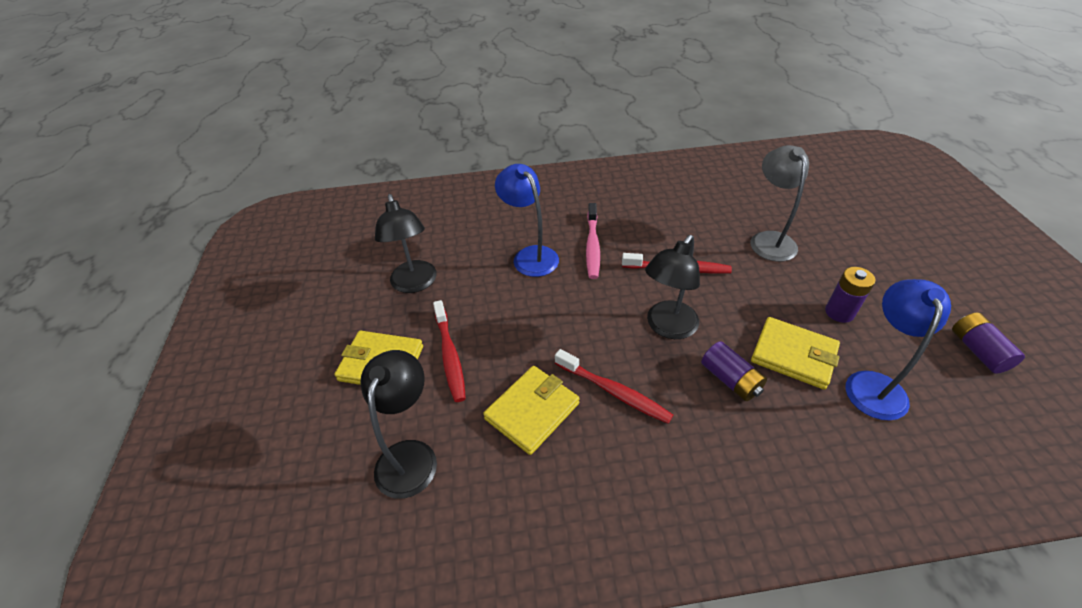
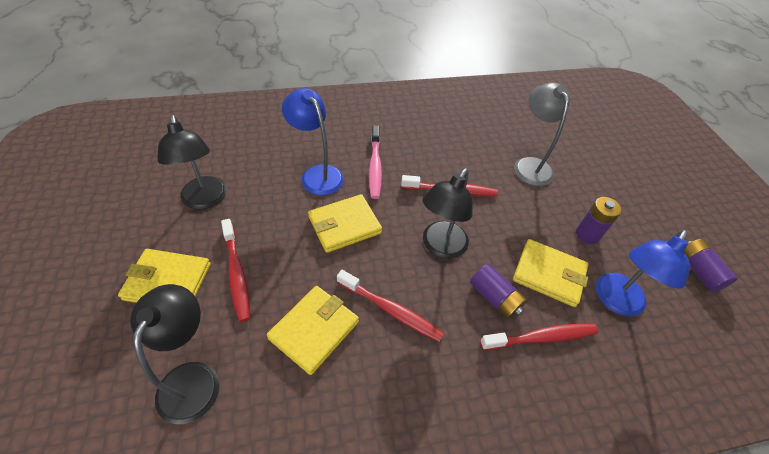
camera: 10 degrees left, 5 degrees up
(561, 306) = (344, 225): none -> yellow wallet
(785, 421) = (541, 337): none -> red toothbrush
(874, 384) = (615, 302): blue lamp -> blue lamp turned 150 degrees counterclockwise

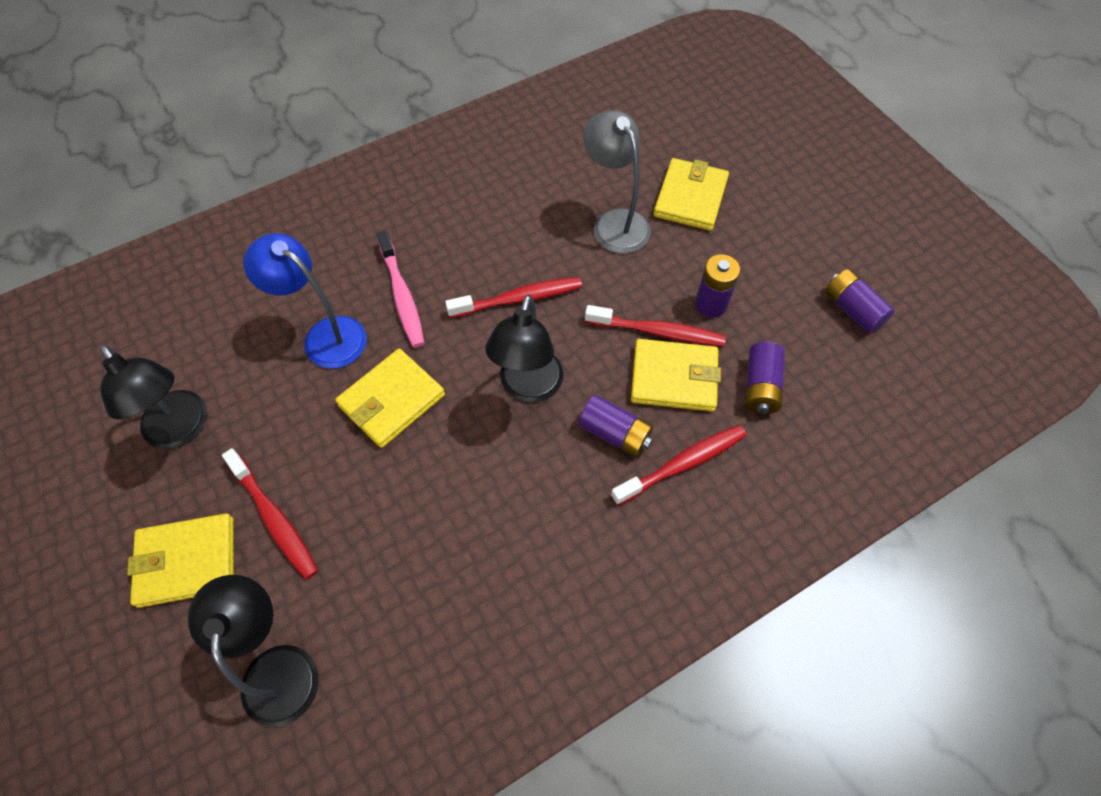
camera: 15 degrees left, 10 degrees up
(314, 330) = (405, 555): yellow wallet -> yellow wallet (690, 198)
(390, 310) = (491, 495): red toothbrush -> red toothbrush (657, 332)
(615, 302) = (760, 386): blue lamp -> purple battery

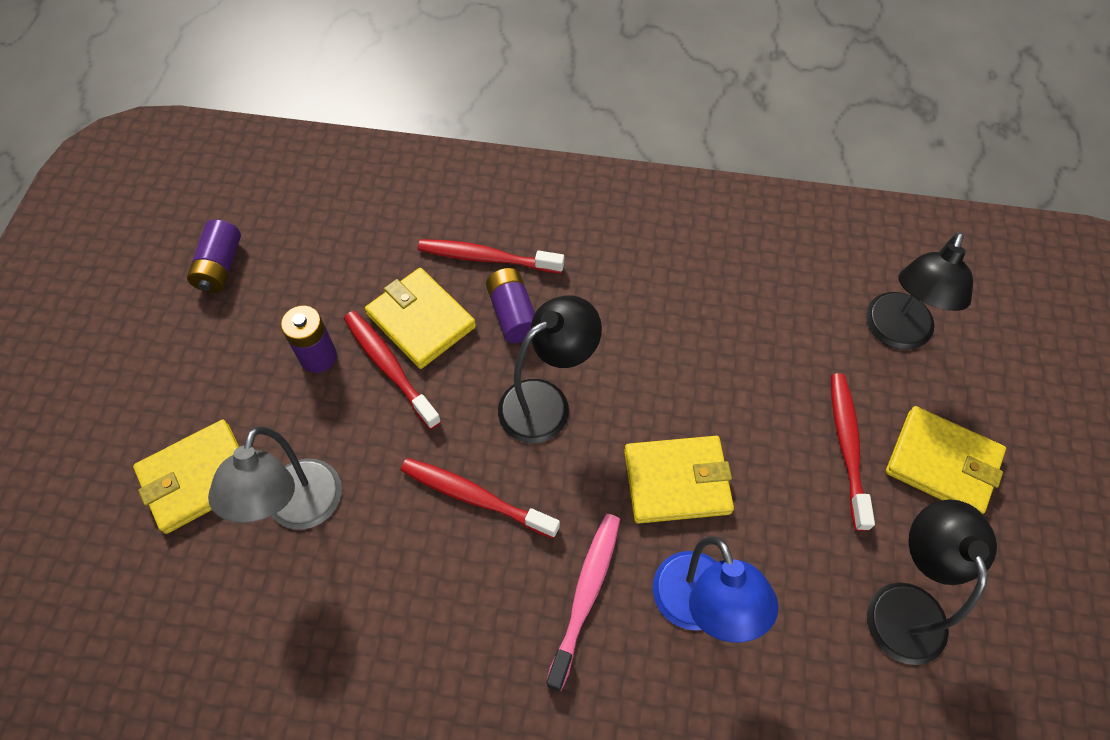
camera: 140 degrees left, 0 degrees up
(760, 386) = (365, 266): purple battery -> none

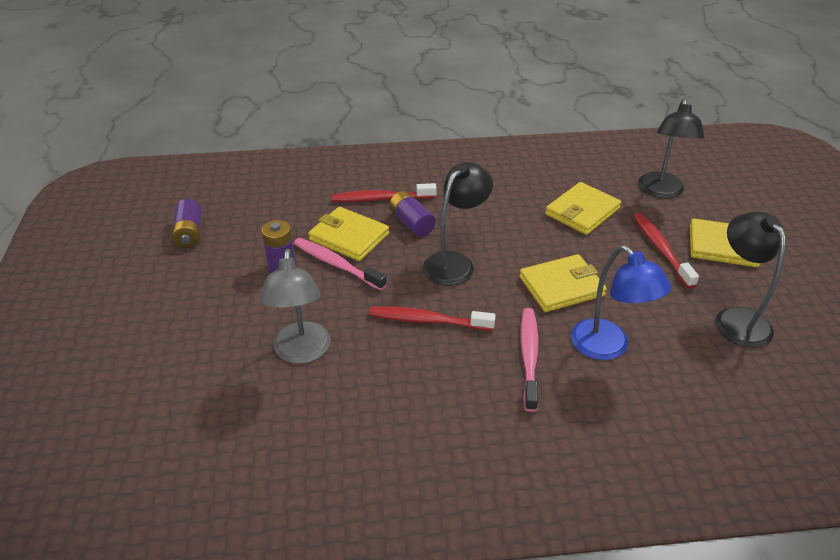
camera: 15 degrees left, 20 degrees down
(198, 478) = (216, 349): yellow wallet -> yellow wallet (582, 211)
(390, 367) = (337, 264): red toothbrush -> pink toothbrush

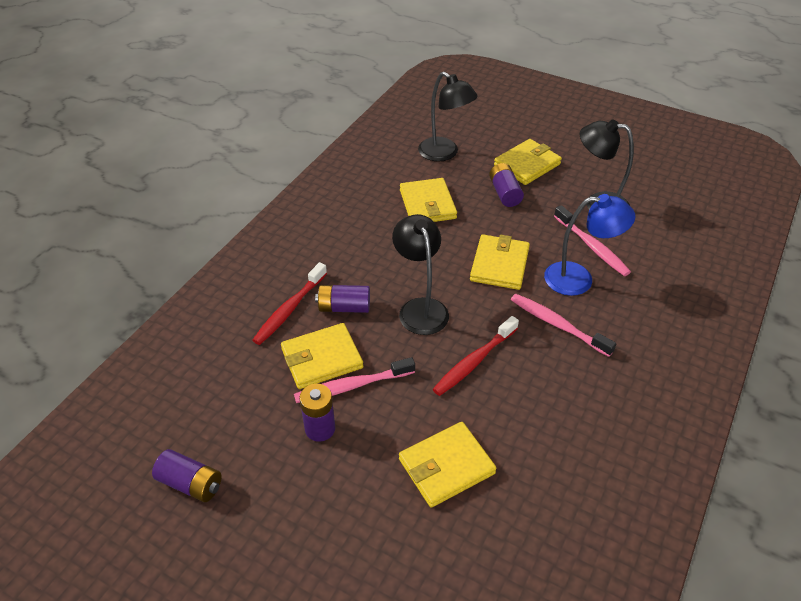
camera: 55 degrees left, 5 degrees up
(301, 352) = (446, 466): grey lamp -> yellow wallet
(661, 249) = (505, 193): red toothbrush -> purple battery
(666, 339) = (591, 246): none -> pink toothbrush

